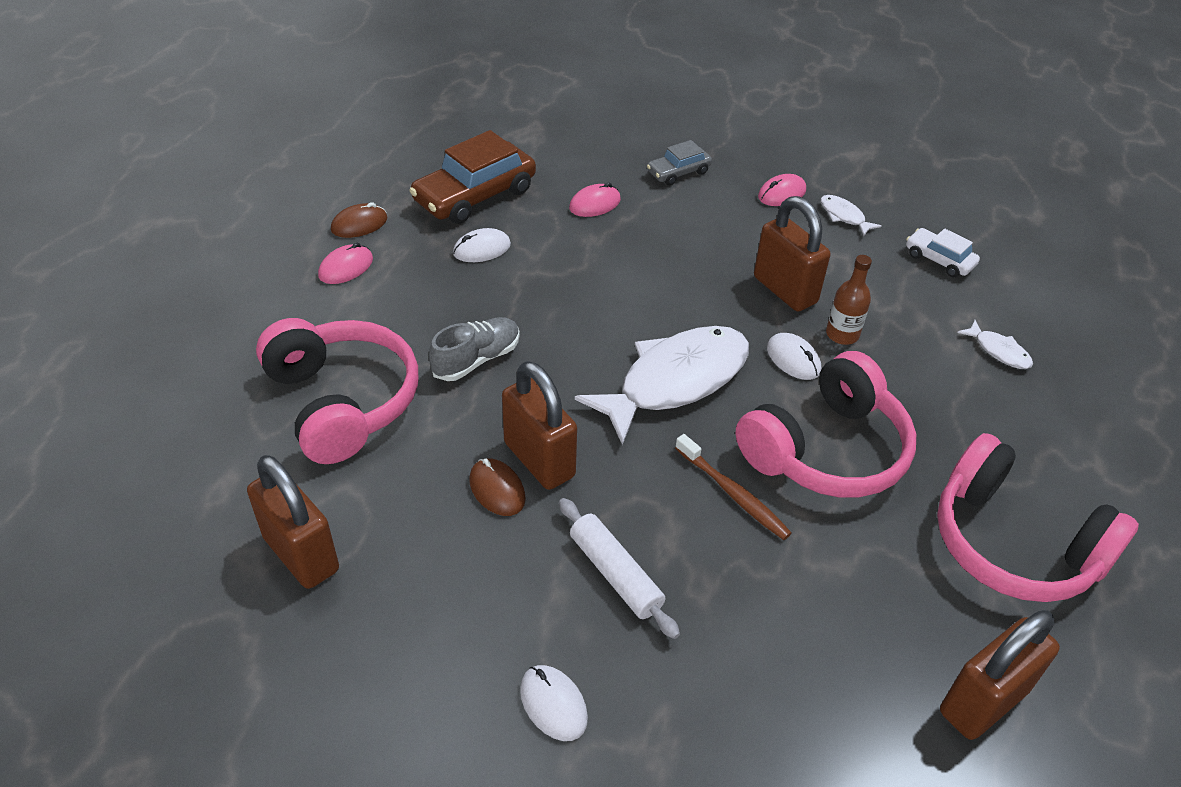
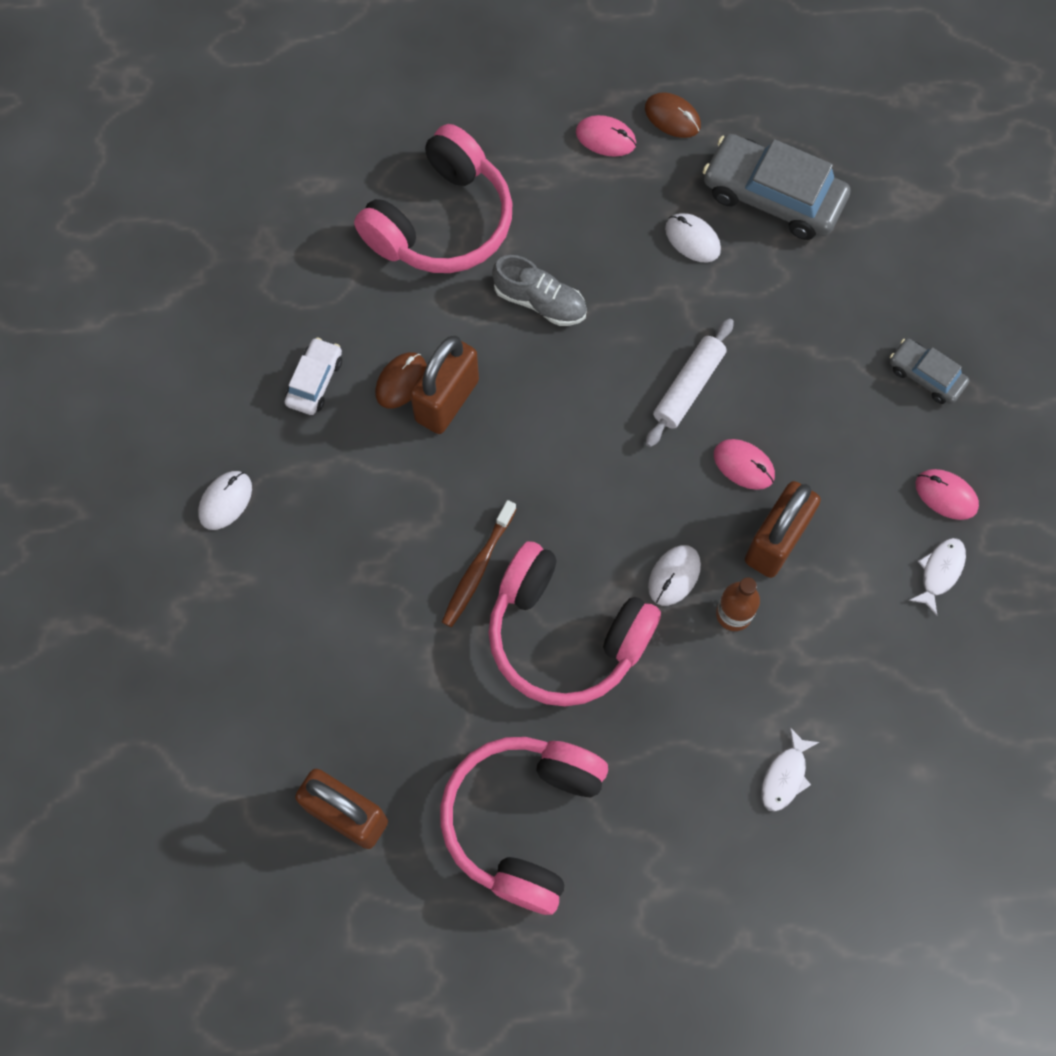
camera: 70 degrees right, 25 degrees up
(301, 554) = (281, 272): brown padlock -> none
(475, 195) = (773, 196): brown car -> grey car
(595, 204) = (821, 313): pink mouse -> pink mouse (744, 465)
(615, 574) = (355, 503): white rolling pin -> white rolling pin (689, 387)
(675, 381) = (593, 478): white fish -> none
(939, 260) = (912, 690): white car -> white car (314, 381)

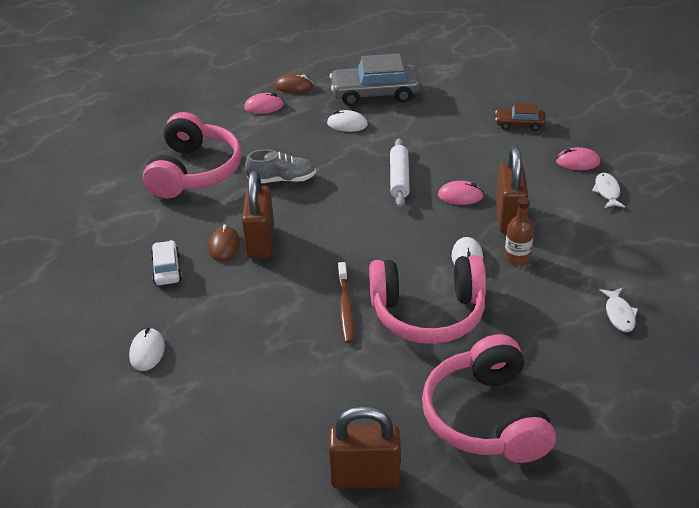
camera: 30 degrees left, 30 degrees down
(925, 376) = (519, 124): grey car -> brown car

